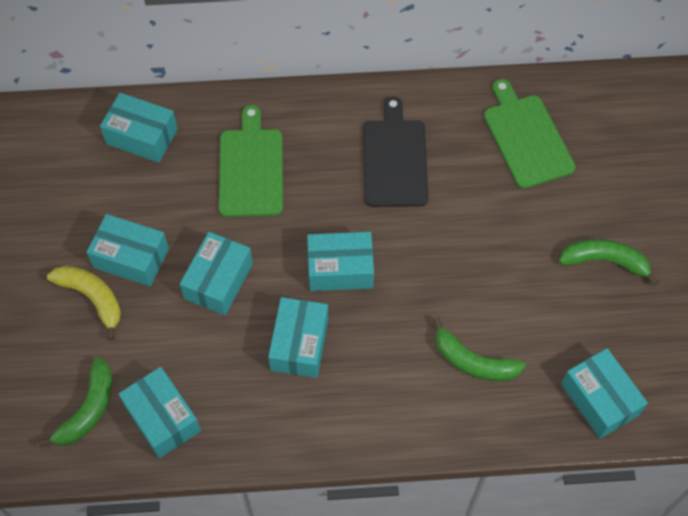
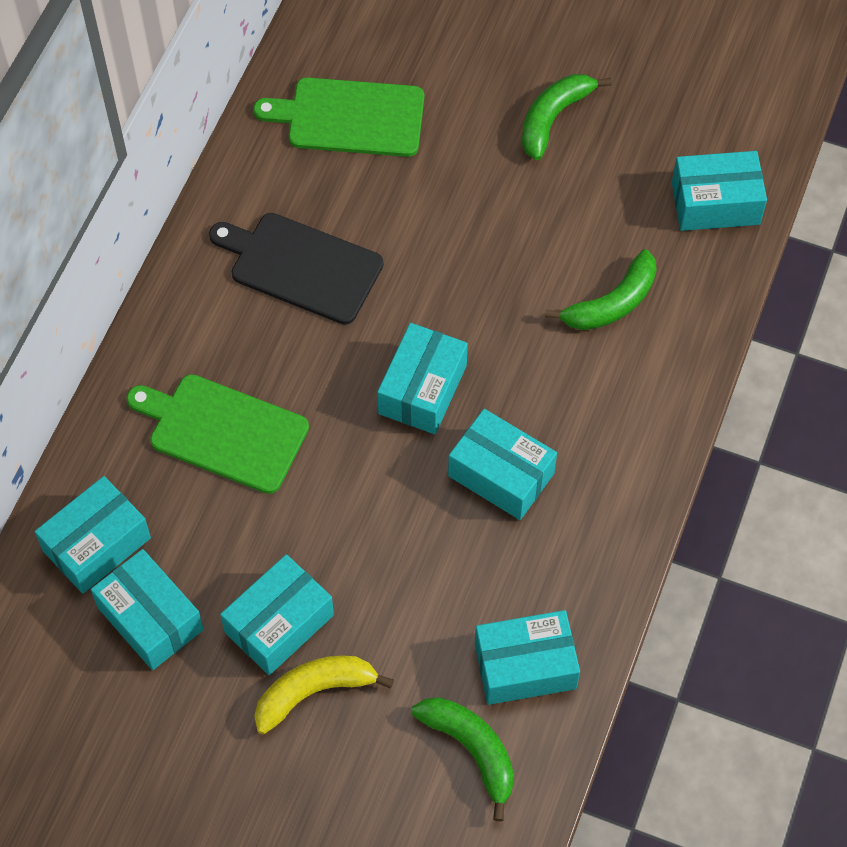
camera: 65 degrees left, 0 degrees up
(218, 281) = (367, 532): turquoise box -> turquoise box (150, 618)

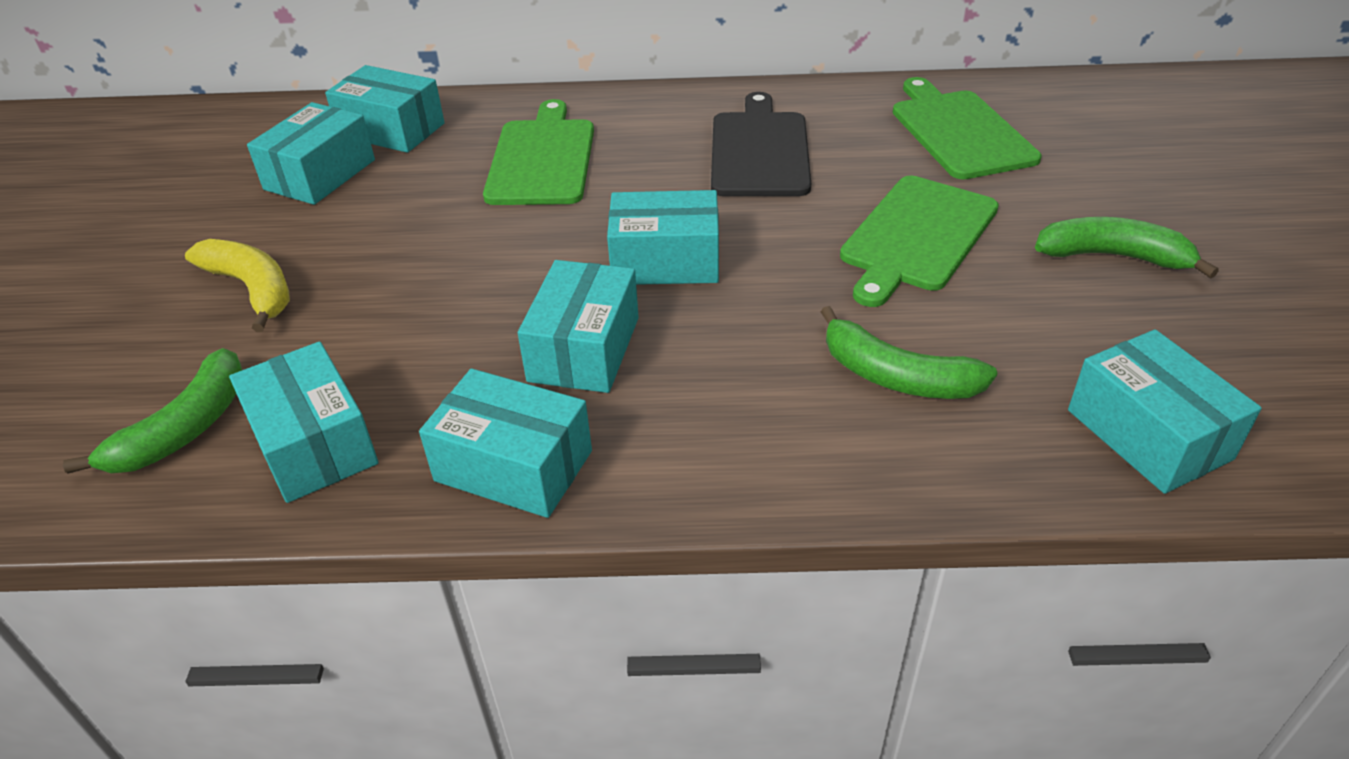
camera: 70 degrees right, 20 degrees down
(279, 624) = (332, 246): turquoise box -> turquoise box (513, 466)
(473, 218) = (916, 236): none -> green cutting board

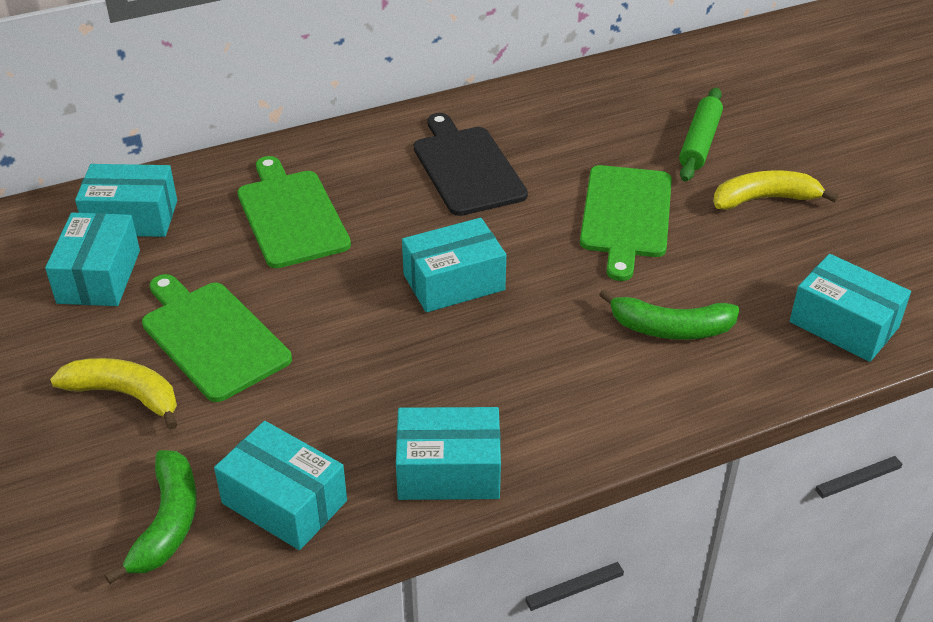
camera: 25 degrees left, 0 degrees up
(584, 349) = (439, 369): turquoise box -> none
(959, 131) = (609, 117): green cutting board -> green cutting board (212, 337)
(1059, 178) = (699, 143): none -> green rolling pin
(1113, 256) = (764, 199): green banana -> yellow banana

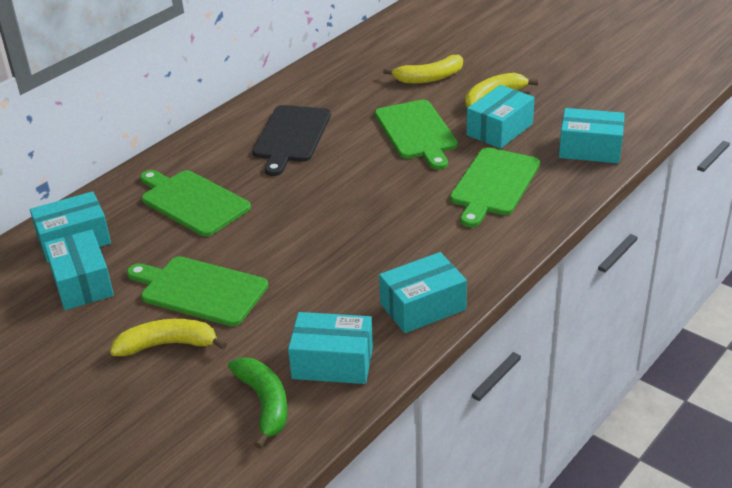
camera: 25 degrees left, 5 degrees down
(454, 282) = (338, 204): turquoise box -> turquoise box (499, 129)
(467, 168) = (291, 136): black cutting board -> black cutting board turned 120 degrees counterclockwise
(670, 328) = (493, 184): green banana -> green cutting board
(699, 143) = (429, 78): green rolling pin -> yellow banana

